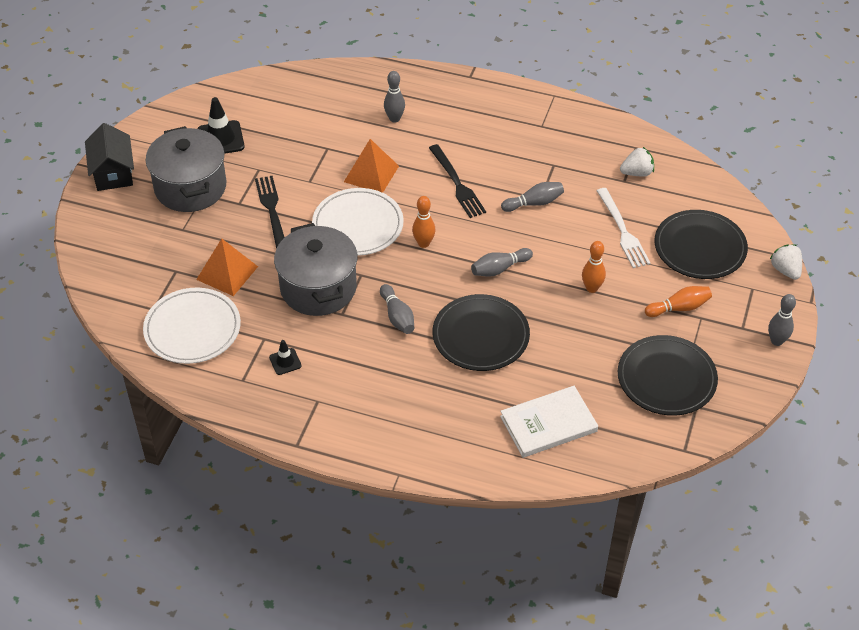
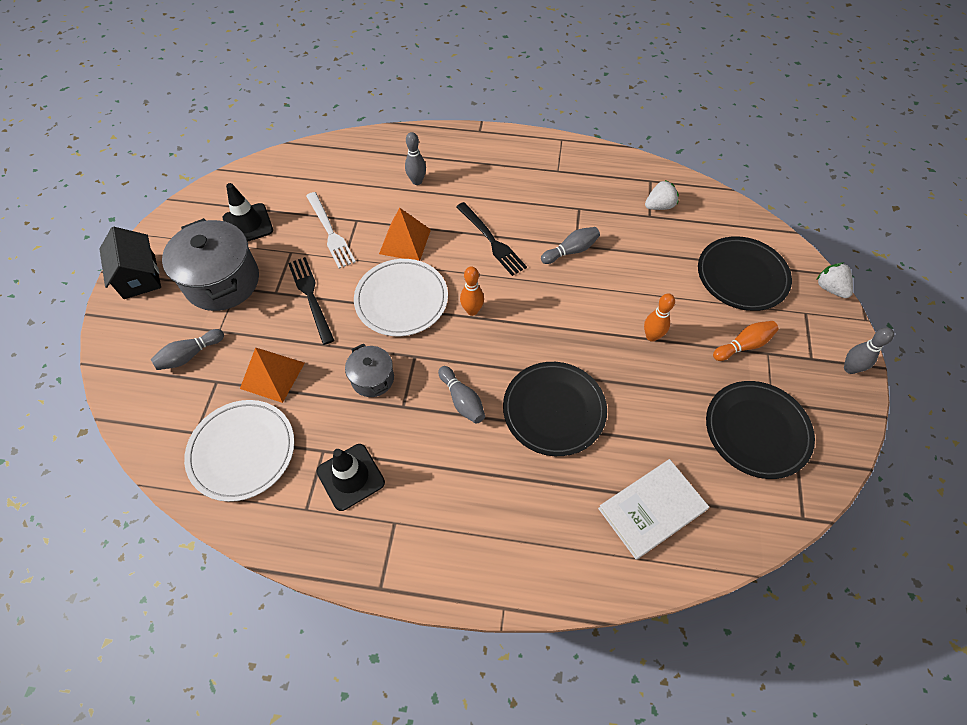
camera: 10 degrees left, 10 degrees up
(285, 361) = (350, 477): black traffic cone -> black traffic cone, size x1.83
(318, 288) = (372, 379): grey pot -> grey pot, size x0.53
(499, 269) = (554, 328): grey bowling pin -> grey bowling pin (190, 355)
(622, 231) = (663, 268): white fork -> white fork (330, 232)

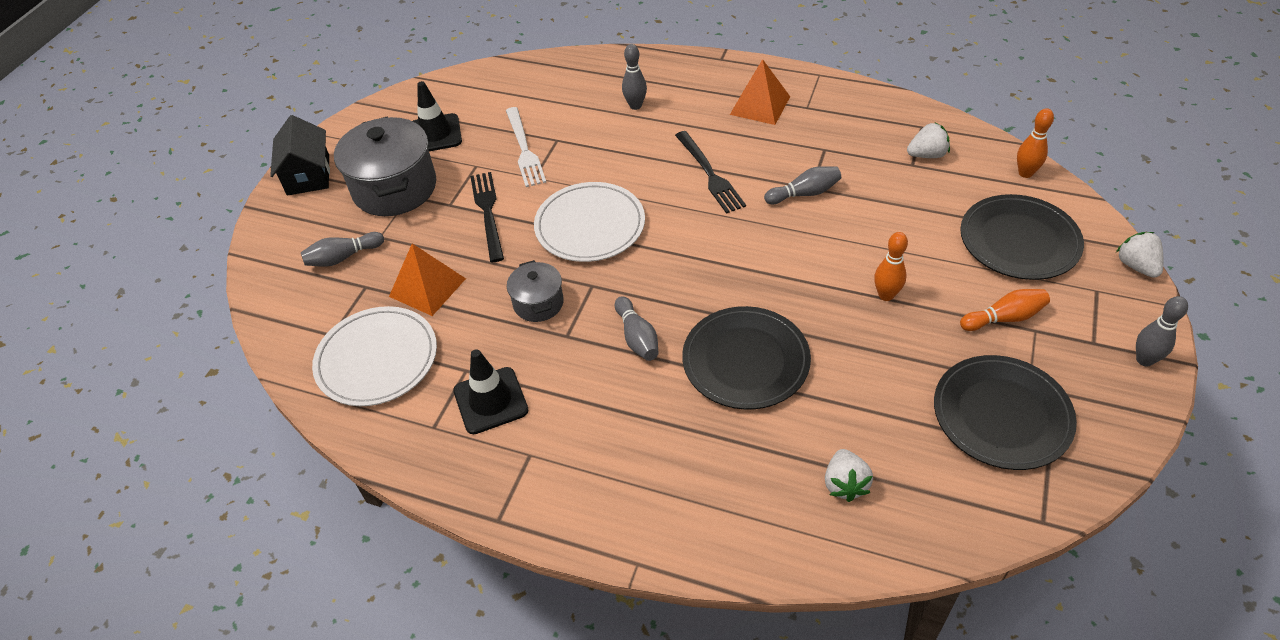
camera: 15 degrees right, 10 degrees down
(405, 241) = (607, 166): orange pyramid -> orange pyramid (760, 105)
(472, 310) = (670, 245): orange bowling pin -> orange bowling pin (1025, 173)
(652, 509) = (845, 484): white book -> white strawberry

